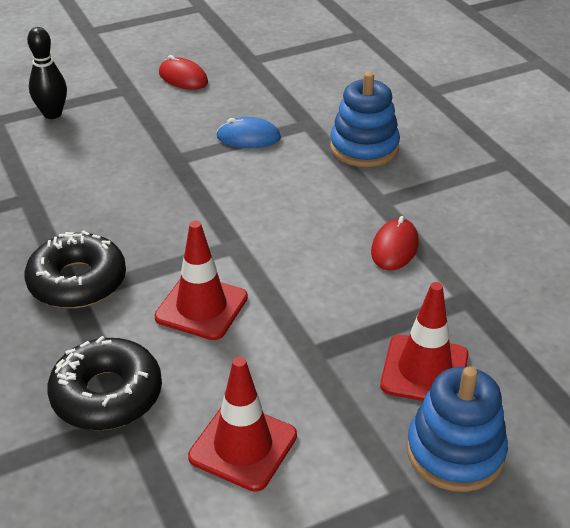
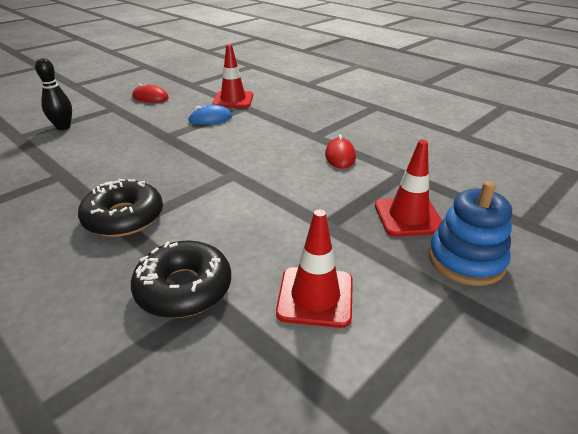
camera: 20 degrees left, 5 degrees down
(201, 307) = (230, 214): red traffic cone -> red traffic cone (233, 100)
(364, 148) = (287, 113): blue stacking toy -> none

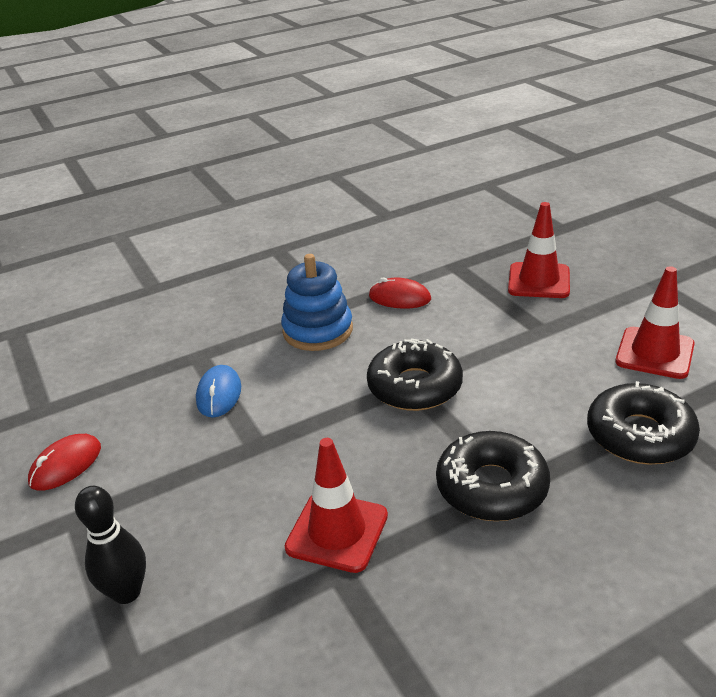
camera: 70 degrees left, 0 degrees up
(230, 176) = (414, 386): none -> black donut
(233, 100) = (160, 365): red traffic cone -> red traffic cone (337, 531)
(466, 260) = (609, 268): blue stacking toy -> blue stacking toy (318, 330)

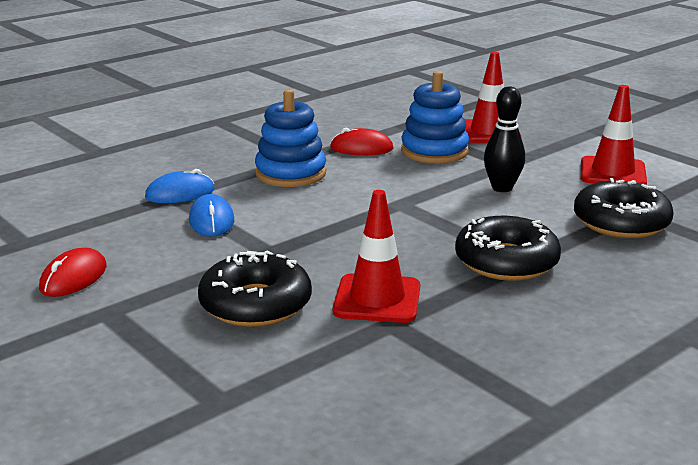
camera: 15 degrees left, 10 degrees down
(127, 592) = (189, 354): black bowling pin -> black bowling pin (502, 188)
(204, 352) = (180, 193): none -> blue mouse
(414, 386) = (405, 205): black donut -> black donut (255, 304)
(472, 307) = (434, 151): none -> blue stacking toy

